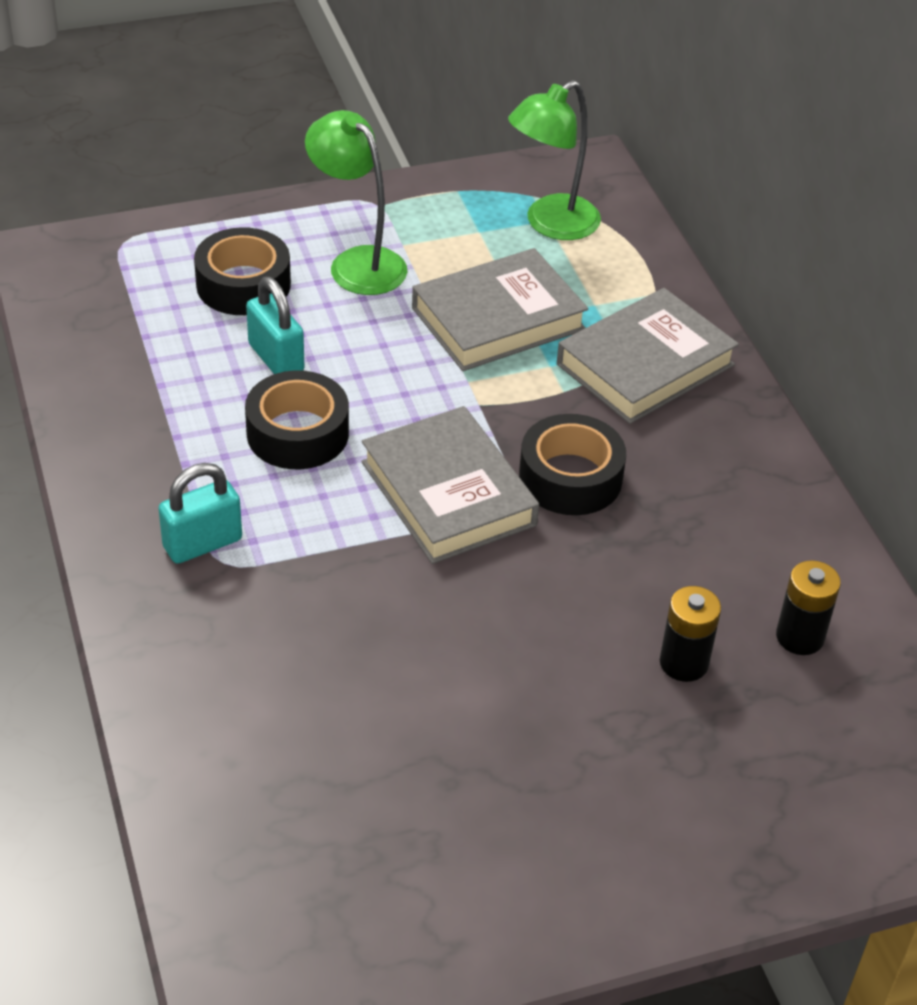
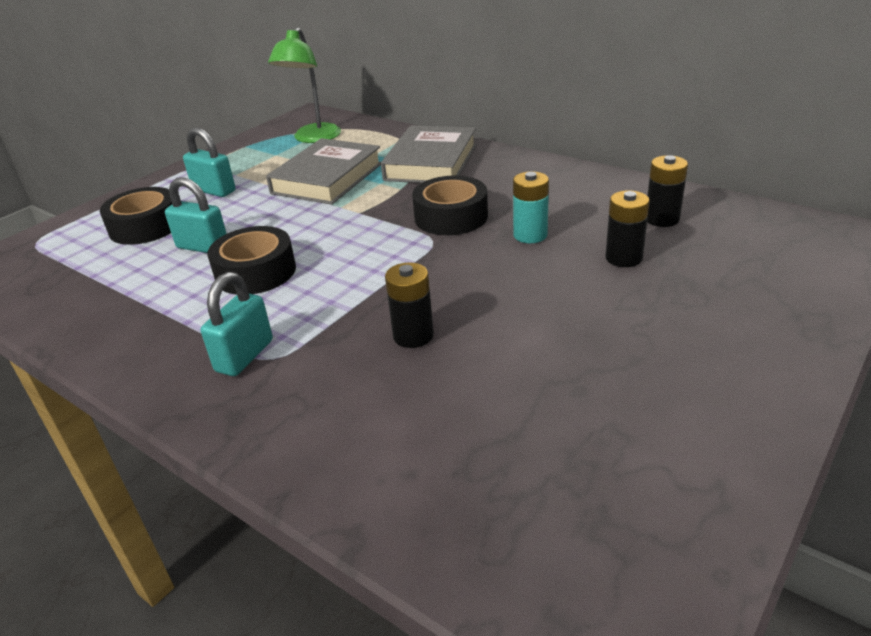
camera: 30 degrees left, 10 degrees down
(357, 263) = (214, 190): green lamp -> turquoise padlock
(368, 621) = (413, 336): none -> black battery
(448, 493) = (388, 254): grey book -> none
(624, 563) = (530, 235): none -> turquoise battery

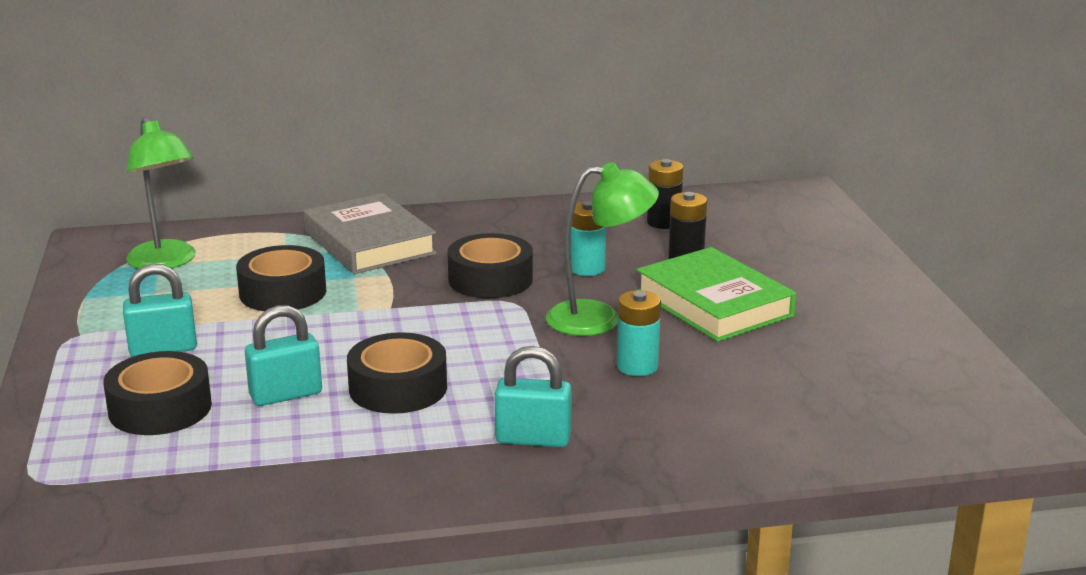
camera: 50 degrees left, 10 degrees down
(244, 356) = (533, 439): turquoise padlock -> turquoise padlock turned 60 degrees counterclockwise
(327, 178) = (283, 292): grey book -> black tape
(413, 336) = (637, 366): black battery -> turquoise battery
(463, 280) = (599, 318): none -> green lamp
(572, 310) = (714, 304): none -> green book

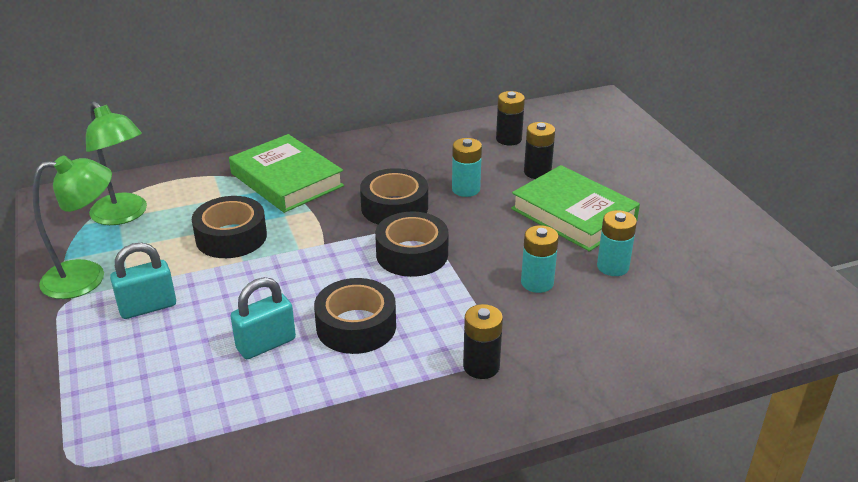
camera: 10 degrees left, 10 degrees up
(160, 408) = (163, 371): black tape -> black tape (412, 254)
(369, 243) = (286, 180): grey book -> green book
(533, 439) = (481, 366): turquoise padlock -> black battery
(599, 318) = (491, 238): green lamp -> green lamp (87, 277)
(741, 359) = (613, 267): none -> turquoise battery

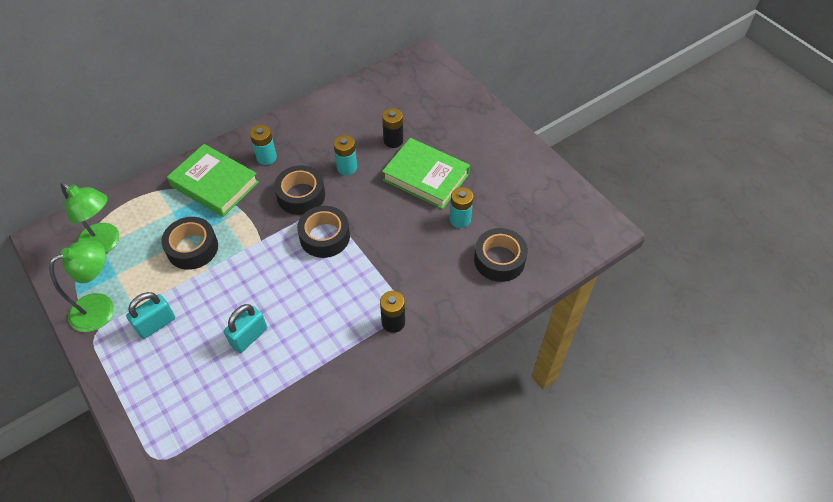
camera: 15 degrees left, 20 degrees up
(356, 326) = (304, 308): black tape -> black tape (499, 260)
(508, 139) = (366, 111): black battery -> none
(537, 283) = (414, 244): turquoise battery -> turquoise battery (266, 157)

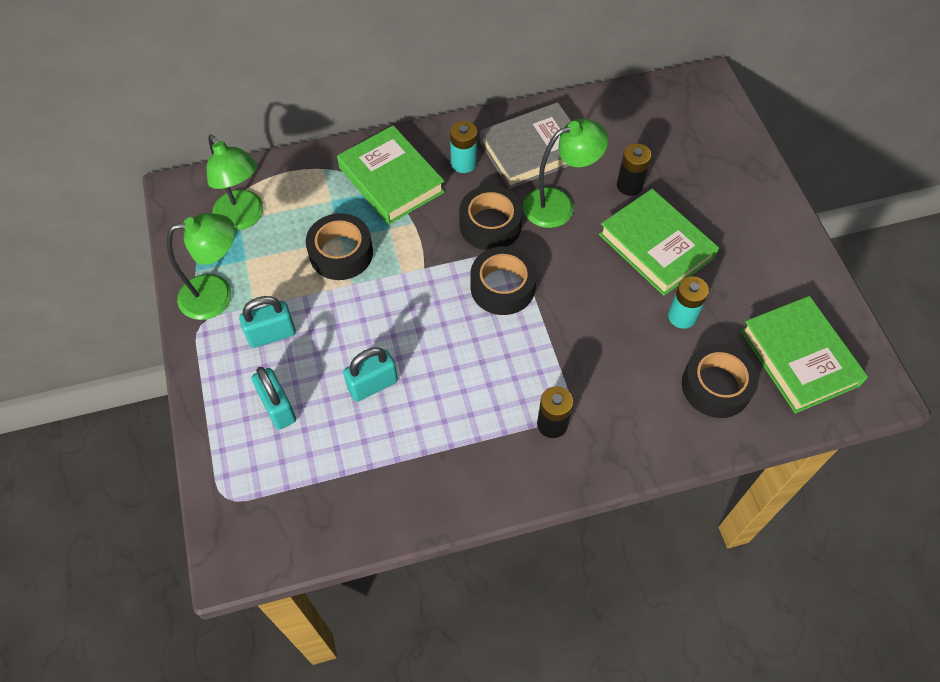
camera: 20 degrees right, 5 degrees up
(178, 377) = (278, 407): none -> turquoise padlock
(315, 135) = (533, 150): none -> grey book
(347, 167) = (559, 205): turquoise battery -> green lamp
(548, 223) = (799, 358): none -> green book

